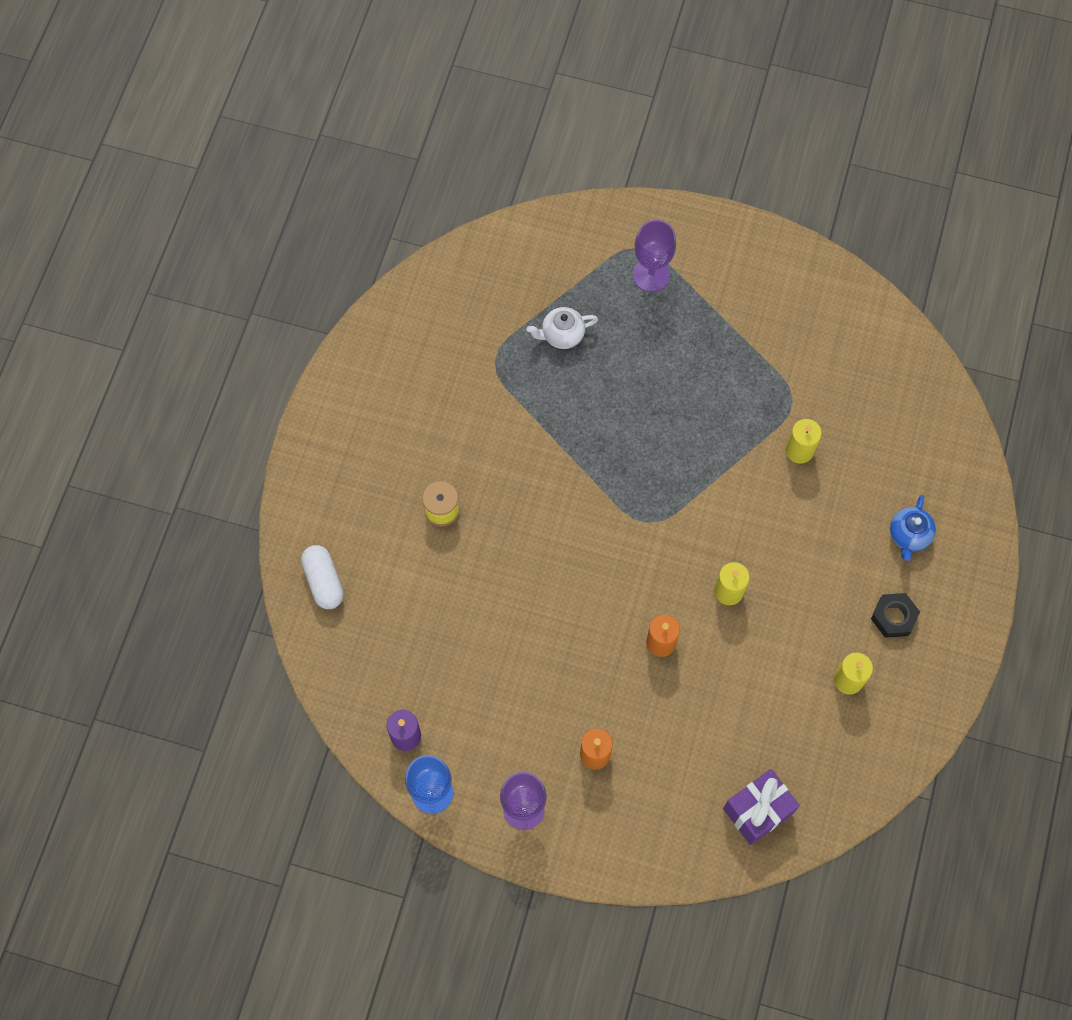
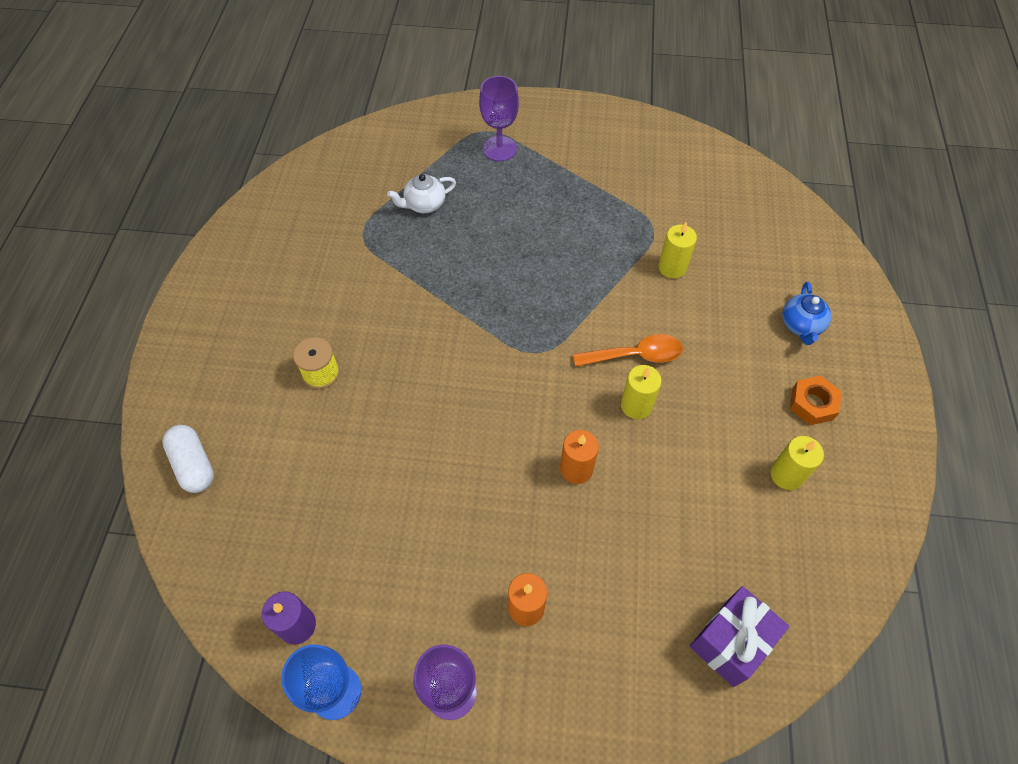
camera: 10 degrees left, 10 degrees down
(740, 540) = (635, 355): none -> orange spoon
(893, 617) = (812, 404): black nut -> orange nut

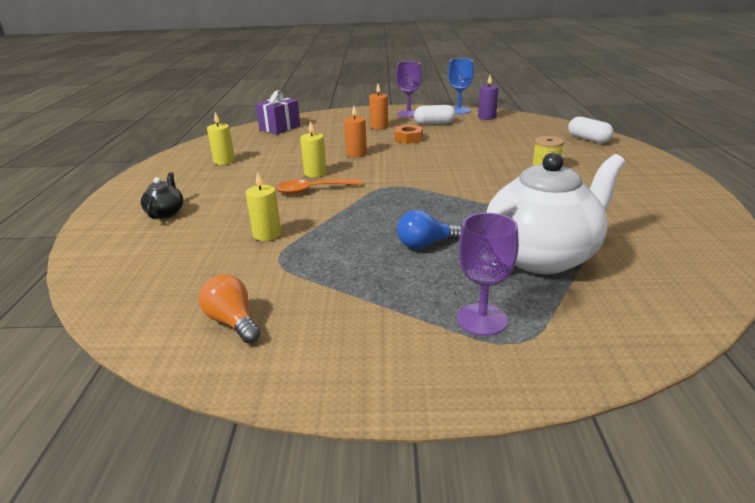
camera: 175 degrees right, 30 degrees down
(414, 606) = (434, 123): none -> white capsule
(424, 204) = (542, 256): white teapot -> white teapot, size x2.33
(519, 232) = (425, 244): none -> blue light bulb
(673, 165) = (232, 322): none -> orange light bulb
(801, 325) = (166, 213): blue teapot -> black teapot
(812, 404) = (187, 183): orange nut -> orange nut (408, 138)

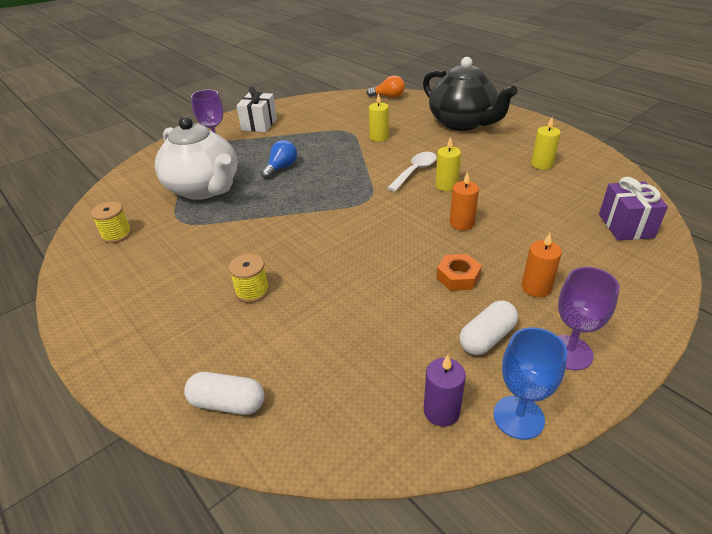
camera: 140 degrees right, 10 degrees up
(166, 213) = (462, 123): black teapot -> black teapot, size x2.33
(232, 322) = (320, 110): orange light bulb -> orange light bulb (388, 97)
(312, 190) = (415, 171): orange spoon -> white spoon
(364, 342) = (259, 124): none -> white gift
(542, 256) = (204, 189): white teapot -> white teapot turned 60 degrees counterclockwise
(672, 243) = (117, 234): none -> yellow spool

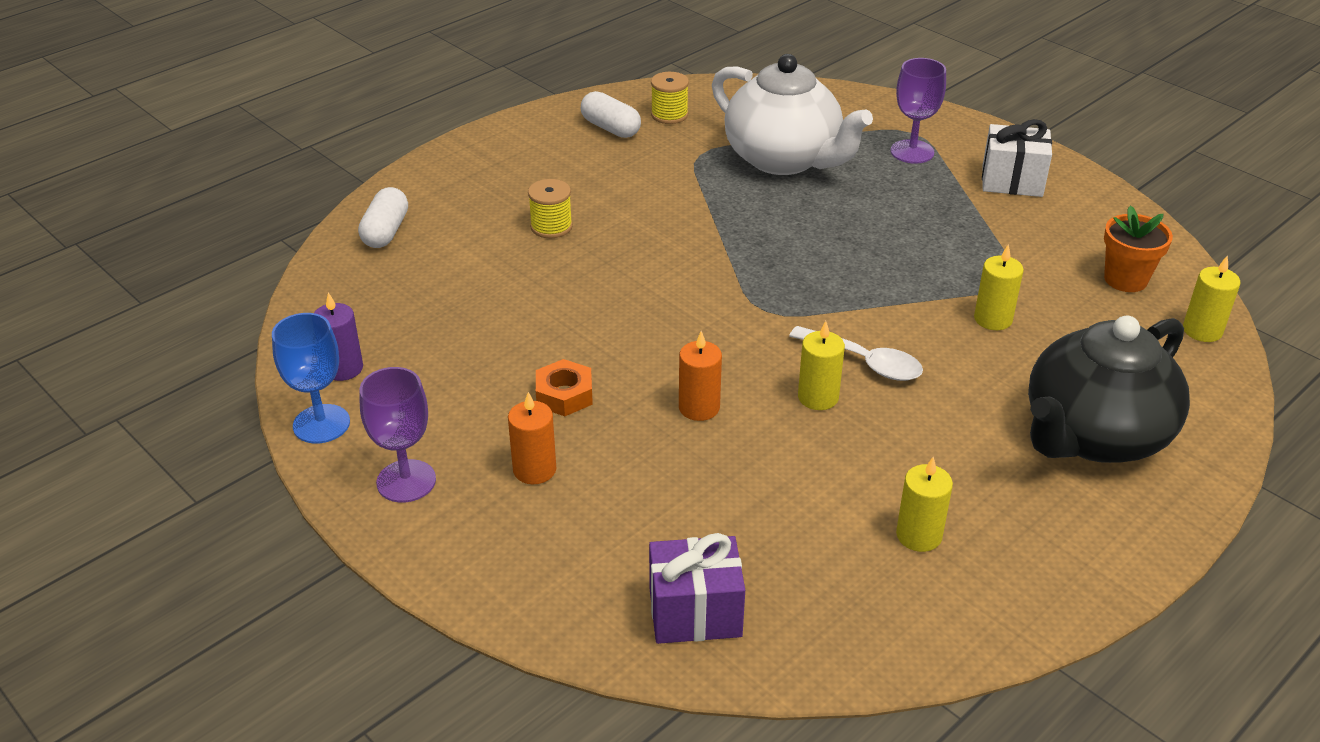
camera: 85 degrees right, 0 degrees up
(204, 189) = (784, 159): white teapot -> white teapot turned 90 degrees counterclockwise
(281, 168) = (855, 219): blue light bulb -> none
(350, 107) = (1125, 279): none -> orange flower pot
(388, 97) = (1202, 330): orange light bulb -> yellow candle
(487, 338) = (443, 411): white capsule -> white capsule (611, 128)

